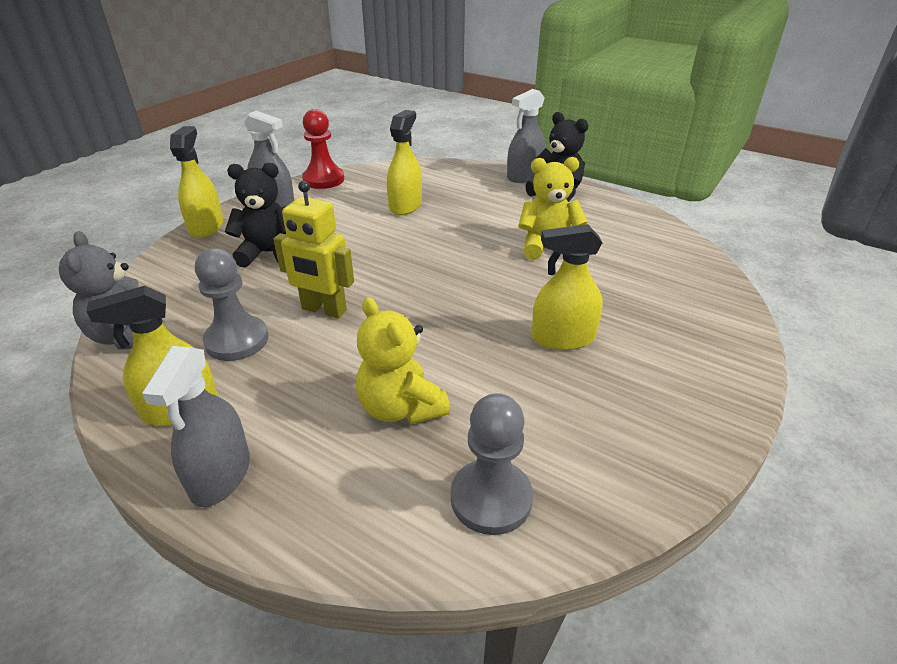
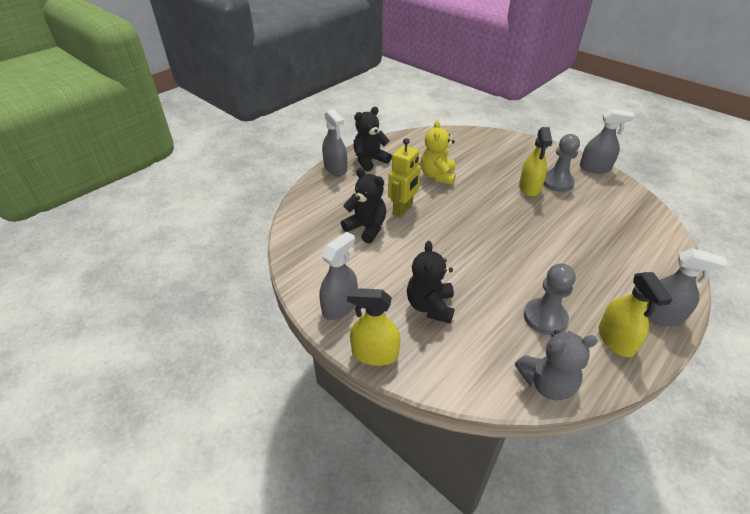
camera: 80 degrees left, 5 degrees up
(323, 179) = (299, 273): red pawn -> none
(324, 310) = (508, 275): yellow robot -> yellow robot (403, 209)
(401, 408) = (593, 247): yellow teddy bear -> none
(405, 206) = (366, 228): yellow spray bottle -> black teddy bear
(491, 498) = (643, 225): grey pawn -> grey pawn (557, 182)
(701, 442) = (595, 168): none -> grey spray bottle

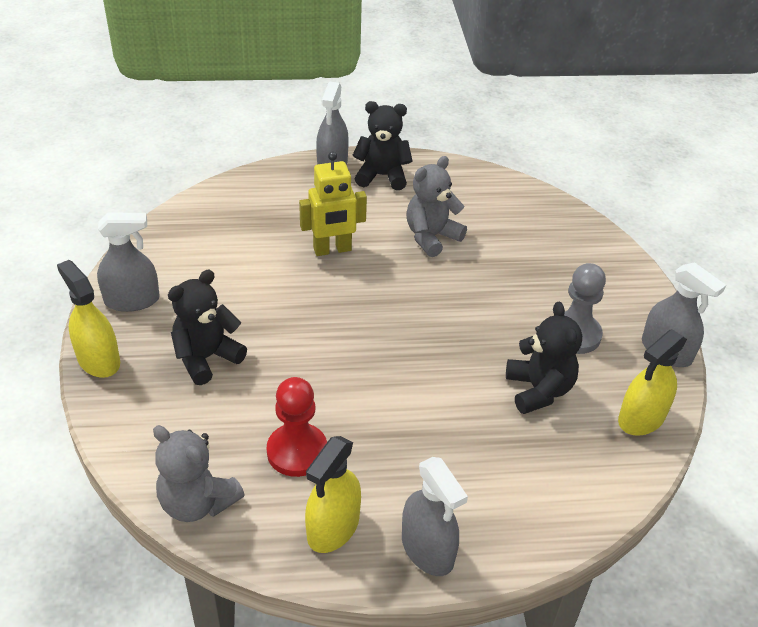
camera: 40 degrees right, 0 degrees up
(366, 228) = (266, 245): black teddy bear -> black teddy bear (538, 390)
(437, 176) = (431, 237): yellow teddy bear -> grey teddy bear
(529, 187) = (524, 318): yellow spray bottle -> yellow spray bottle (641, 418)
(545, 317) = (297, 451): grey pawn -> red pawn

